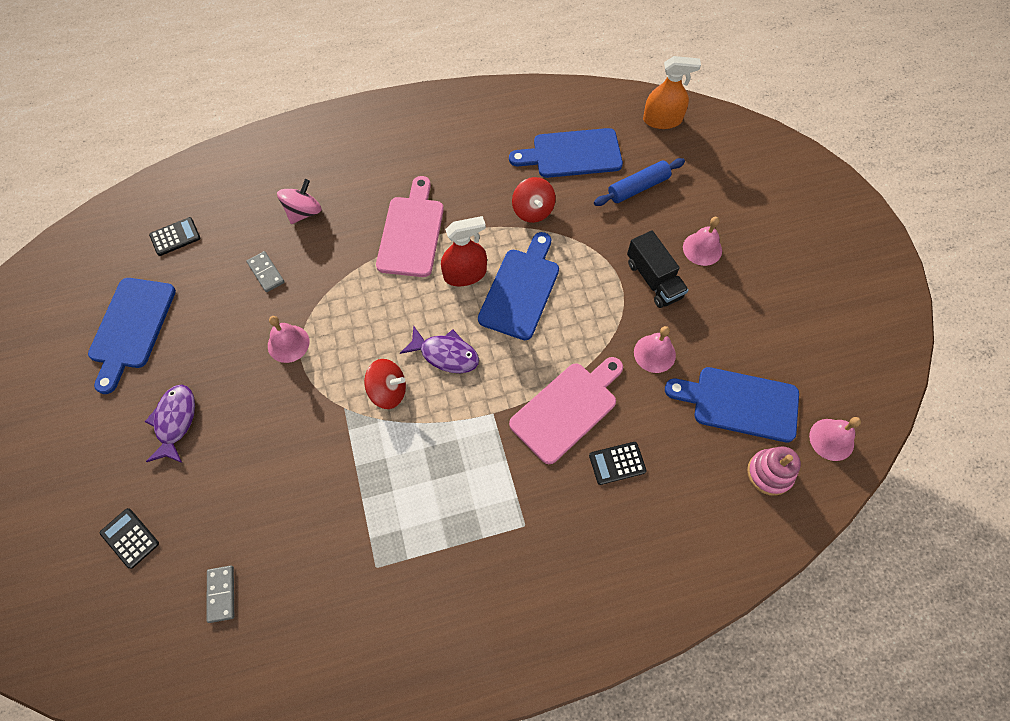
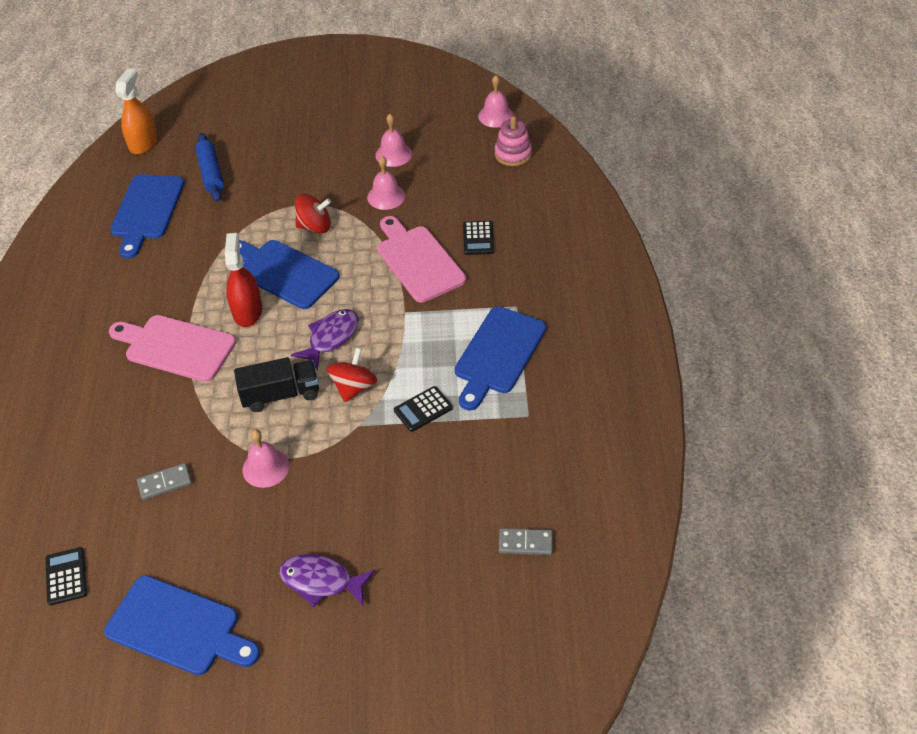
camera: 75 degrees left, 15 degrees down
(130, 538) = (445, 628): black calculator -> black calculator (423, 409)
(304, 212) = (99, 441): pink spinning top -> none
(533, 210) = (198, 250): red spinning top -> red spinning top (315, 226)
(654, 279) = (314, 182): black truck -> black truck (280, 395)
(702, 248) = (296, 147): pink bell -> pink bell (393, 154)
(739, 403) = (449, 157): blue cutting board -> blue cutting board (498, 354)

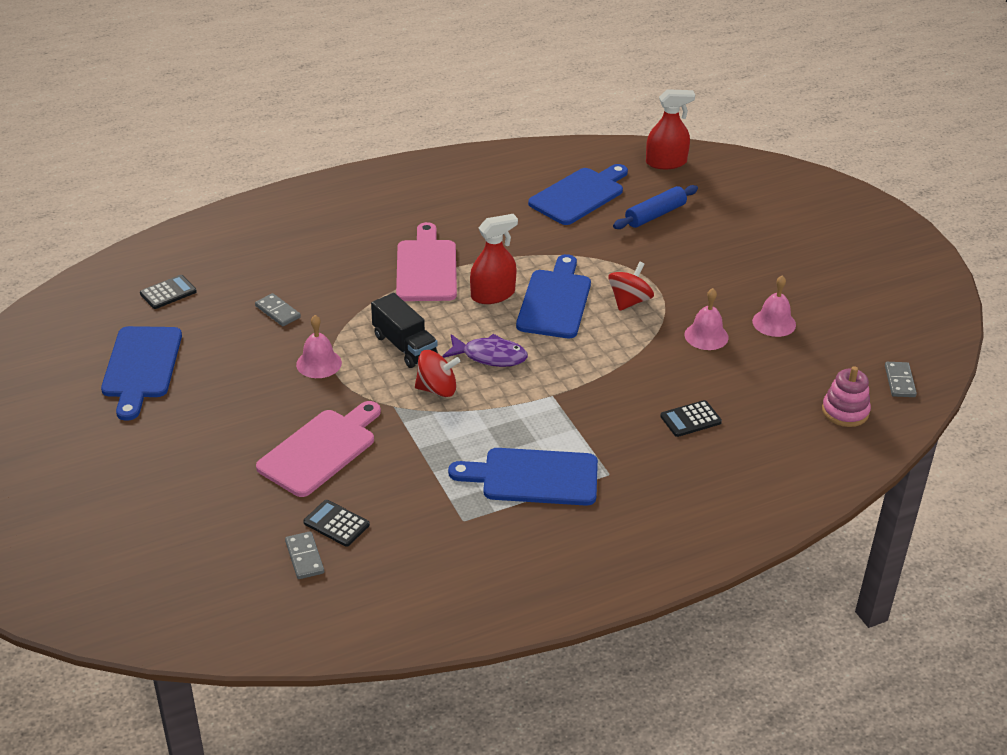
camera: 65 degrees right, 10 degrees down
(143, 143) = (666, 162): orange spray bottle -> red spray bottle
(146, 211) = (579, 195): blue cutting board -> blue cutting board turned 150 degrees clockwise
(315, 226) = (629, 301): red spinning top -> red spinning top turned 120 degrees counterclockwise
(321, 581) = (213, 434): purple fish -> none
(418, 261) = (628, 385): pink cutting board -> pink cutting board (320, 450)
(423, 409) = (433, 443): black calculator -> black calculator (336, 524)
(496, 116) = (899, 381): pink bell -> grey domino

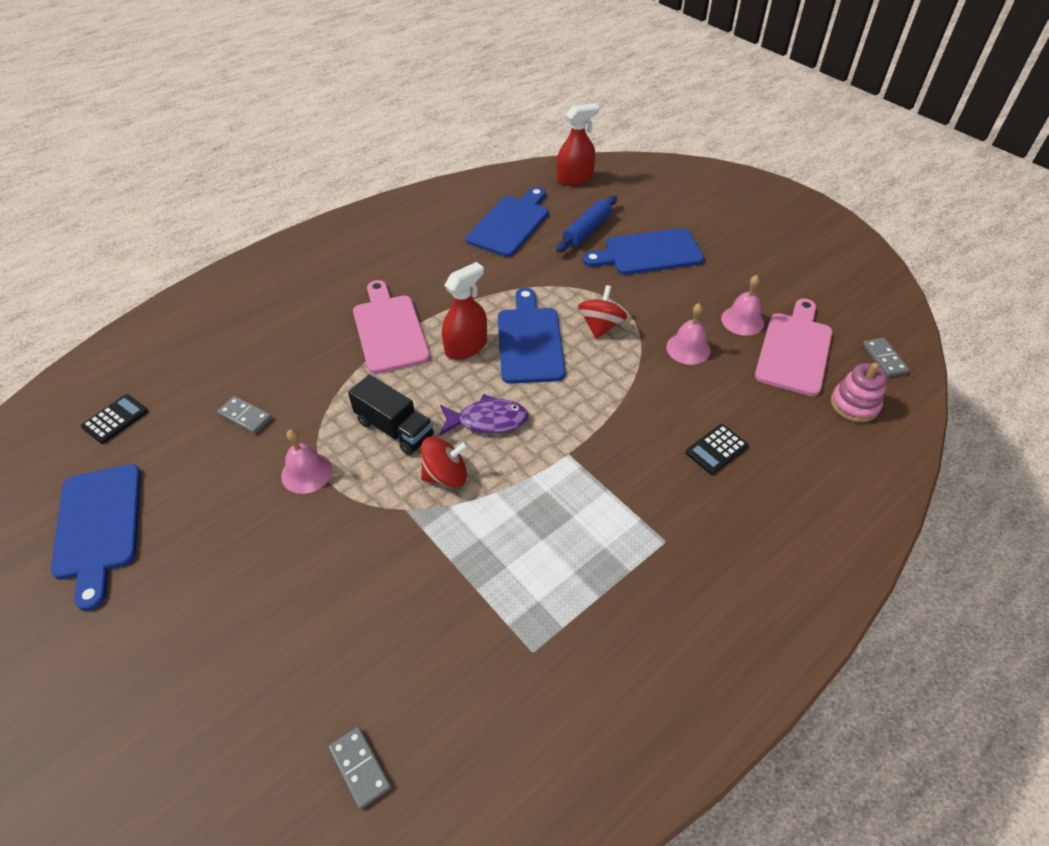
camera: 15 degrees left, 10 degrees up
(320, 450) = (338, 592): pink cutting board -> pink cutting board (794, 350)
(336, 524) = (385, 700): black calculator -> none
(533, 477) = (588, 567): blue cutting board -> blue cutting board (648, 253)

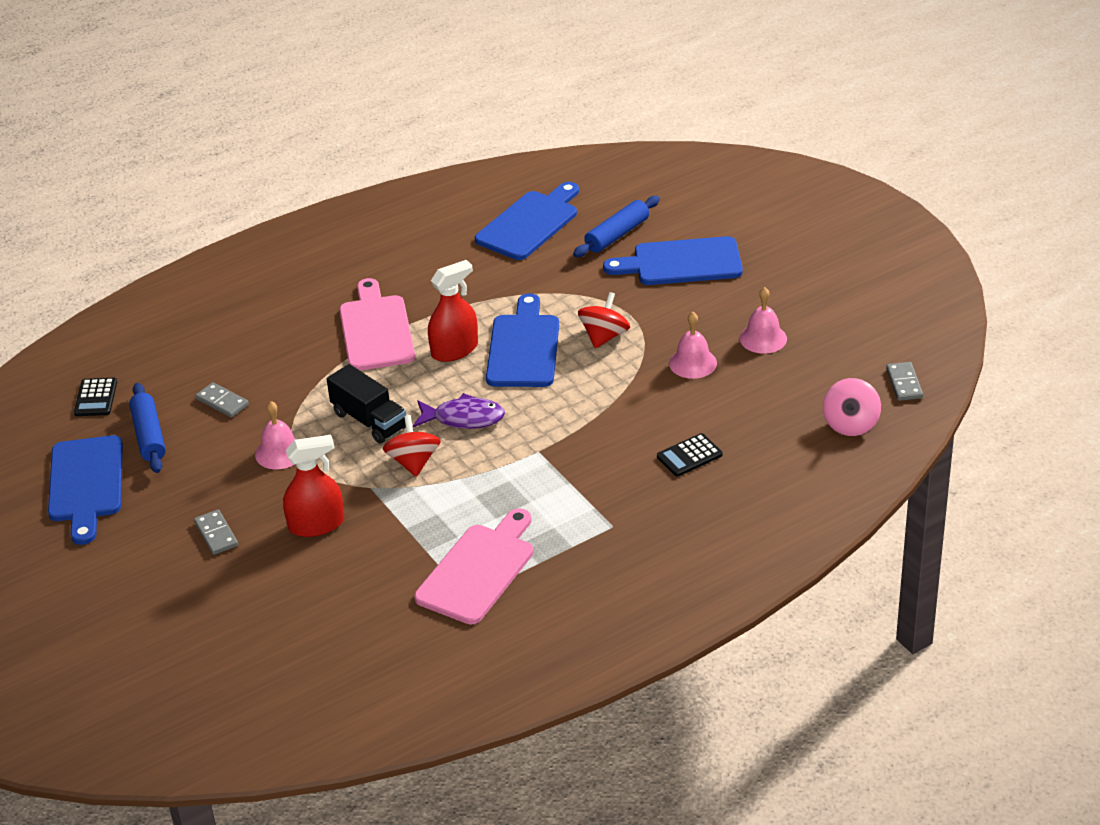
camera: 10 degrees right, 10 degrees down
(115, 419) = (96, 398): black calculator -> black calculator turned 135 degrees clockwise
(169, 461) = (149, 436): none -> blue rolling pin
(360, 767) = (308, 659): grey domino -> grey domino (216, 534)
(446, 475) = (413, 462): red spinning top -> red spinning top turned 90 degrees counterclockwise
(575, 178) = (620, 172): red spray bottle -> red spray bottle (316, 524)
(794, 350) = (809, 370): pink cutting board -> pink cutting board (478, 570)
(854, 404) = (850, 424): pink stacking toy -> pink spinning top

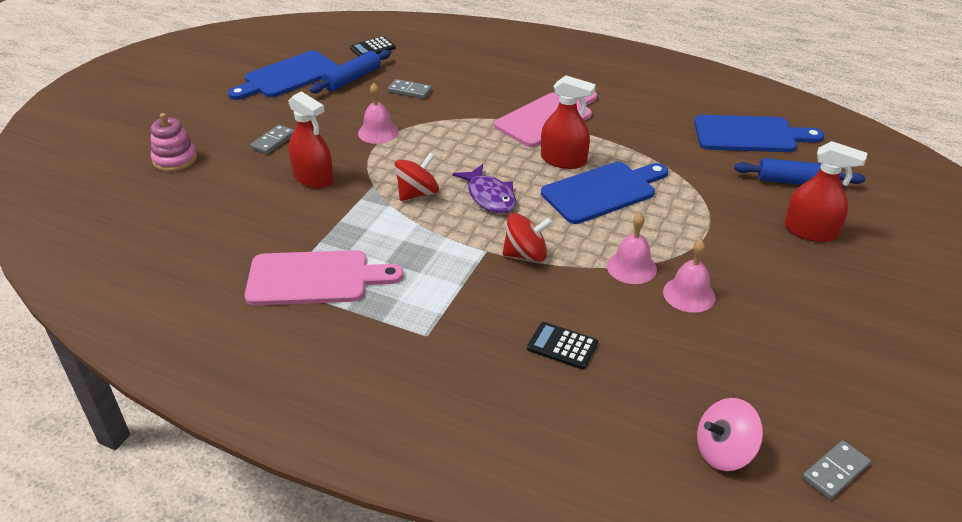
camera: 55 degrees right, 0 degrees up
(174, 619) = (175, 160): none -> pink stacking toy
(222, 402) = (410, 91): grey domino -> grey domino turned 75 degrees counterclockwise
(369, 420) = (446, 155): black truck -> none
(604, 336) = (663, 227): red spinning top -> red spinning top (526, 254)
(681, 262) = (810, 231): blue cutting board -> red spray bottle
(763, 338) = (775, 327): pink bell -> pink bell (631, 267)

